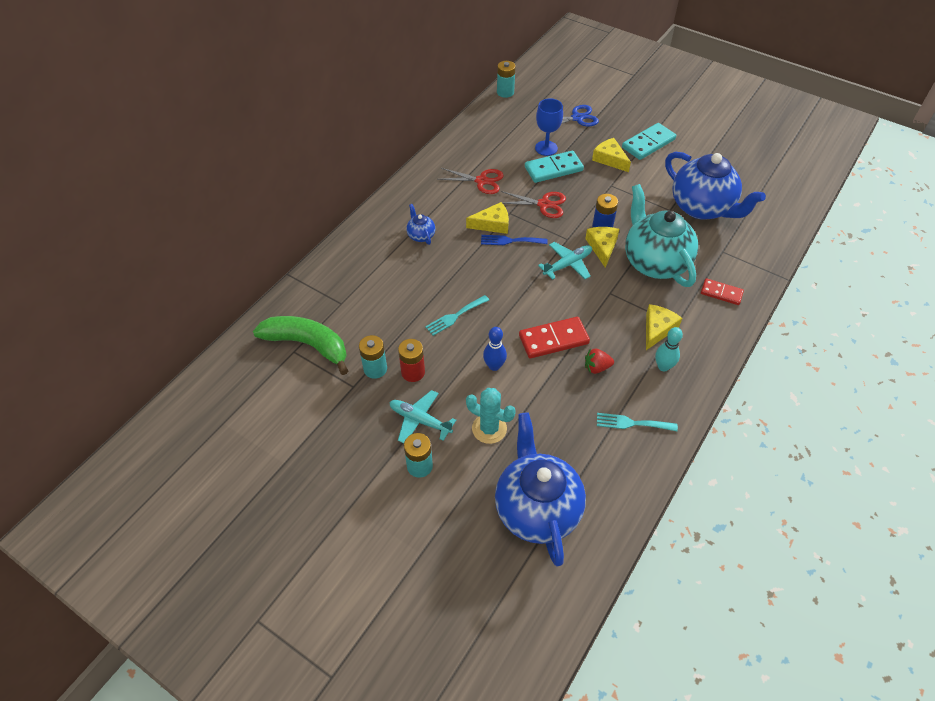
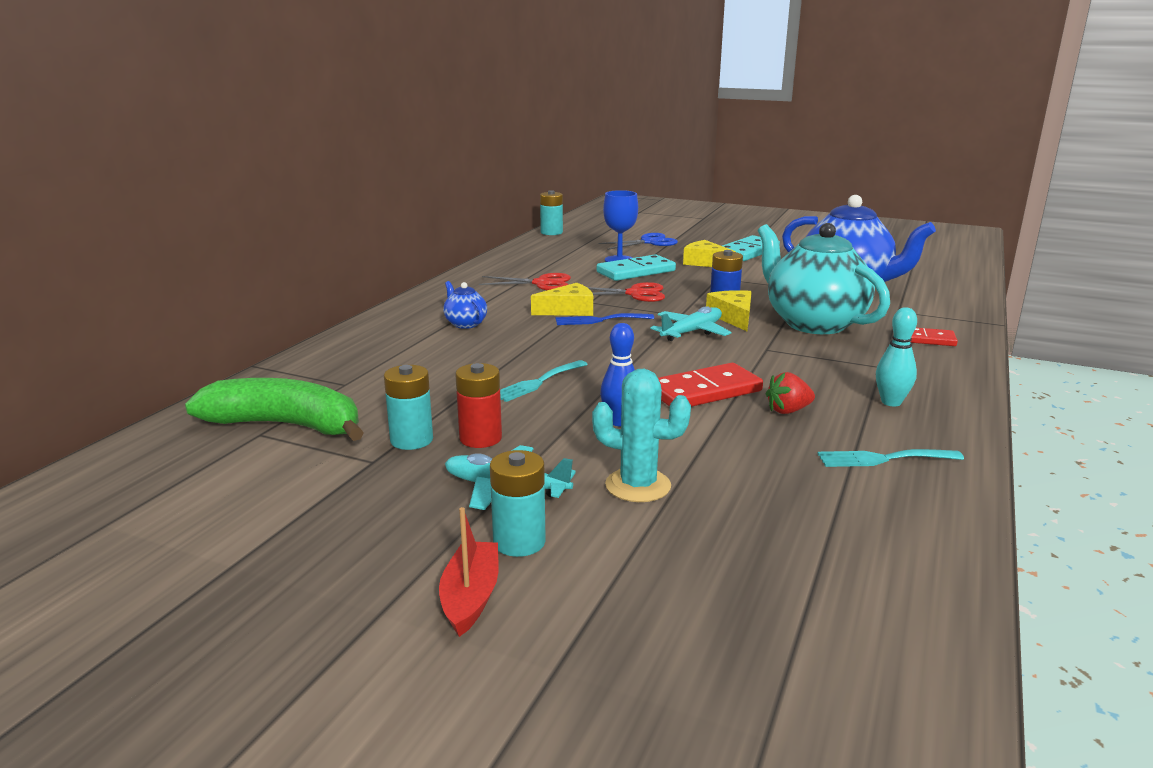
camera: 10 degrees left, 30 degrees down
(391, 502) = (470, 597): none -> red boat
(536, 508) = (774, 574): blue teapot -> none
(657, 329) = (857, 372): yellow cheese -> none

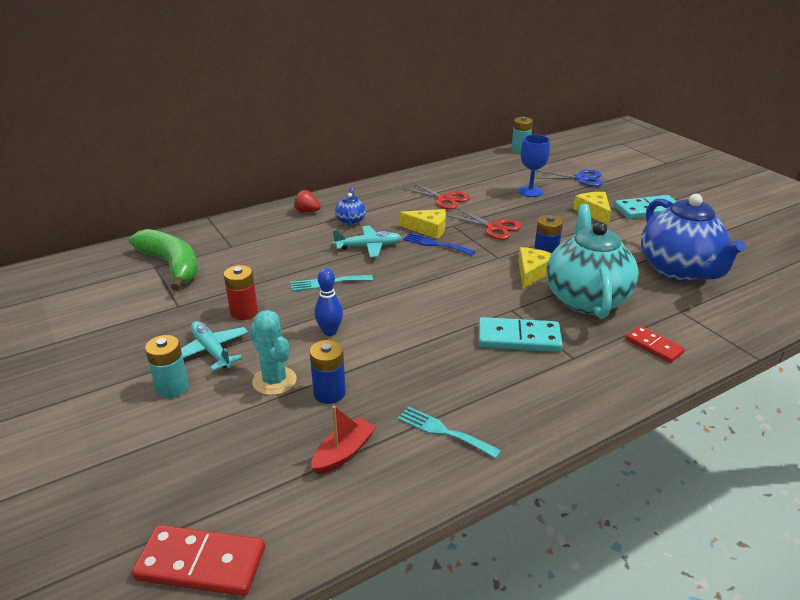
camera: 35 degrees right, 10 degrees up
(411, 440) = (211, 299): turquoise battery -> none
(470, 597) = (112, 408): red boat -> red boat (343, 453)
(636, 272) = (526, 206): turquoise domino -> turquoise domino (519, 338)
(691, 332) = (481, 276): turquoise plane -> turquoise plane (368, 247)
(704, 391) = (414, 329): red domino -> red domino (201, 563)
(719, 472) = (329, 393): none -> blue battery
(788, 411) = (443, 367): red strawberry -> red strawberry (307, 211)
(891, 402) = (527, 391): turquoise bowling pin -> none

